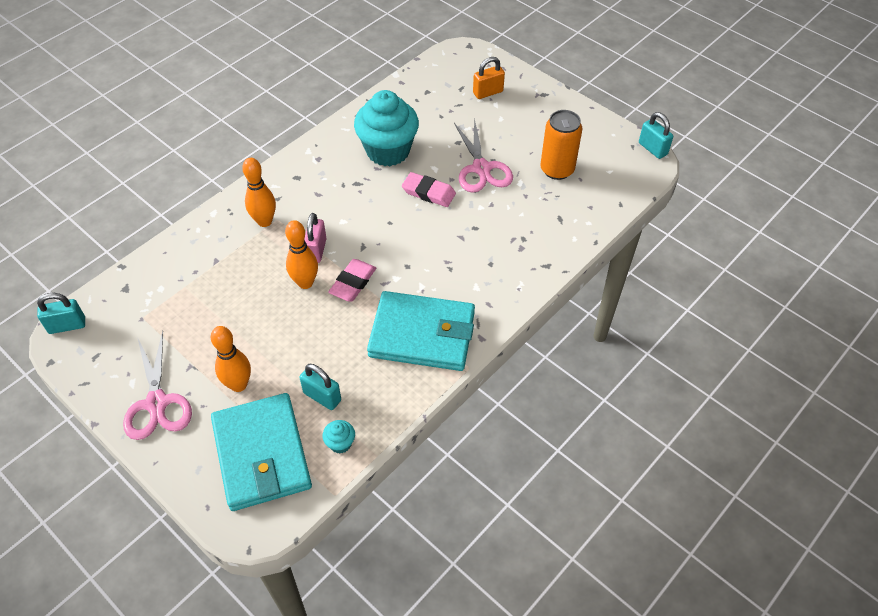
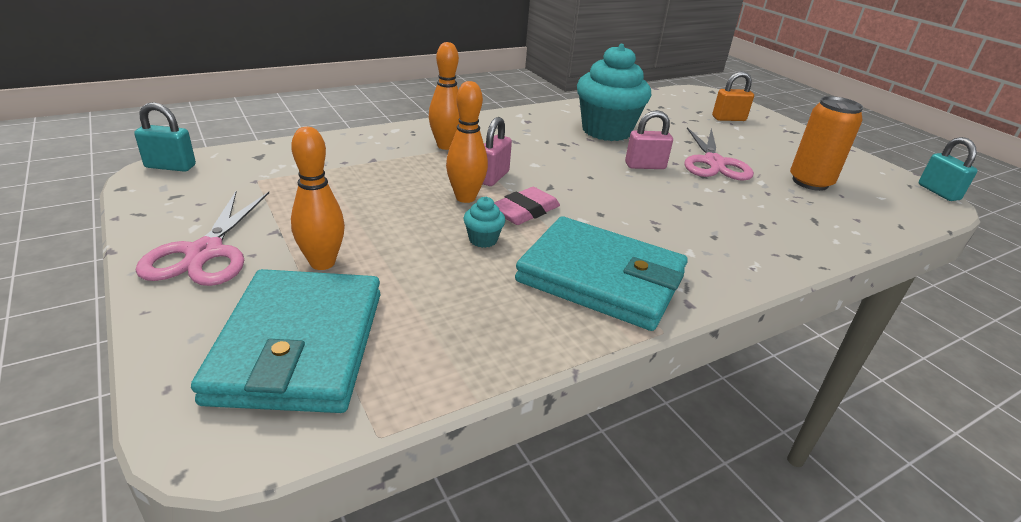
camera: 15 degrees right, 20 degrees down
(322, 396) = (428, 305): turquoise padlock -> none
(340, 443) = (425, 367): turquoise cupcake -> turquoise cupcake (483, 240)
(428, 192) = (645, 166): pink eraser -> pink padlock

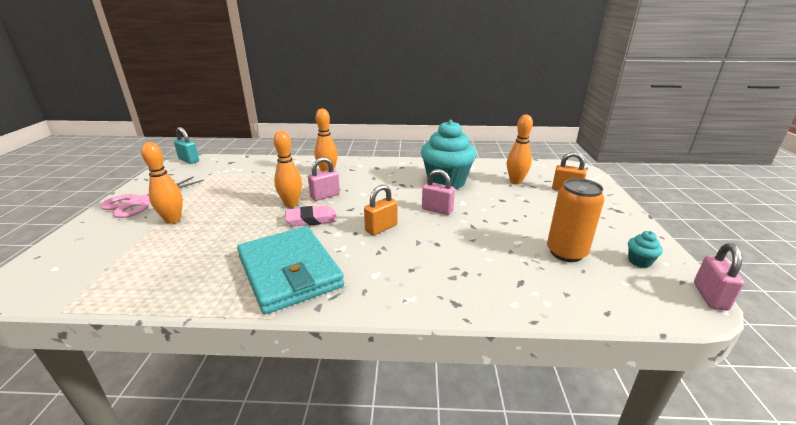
camera: 35 degrees right, 5 degrees down
(299, 345) = (103, 256): turquoise wallet -> none
(483, 240) = (262, 229): turquoise cupcake -> turquoise cupcake (639, 261)
(620, 201) = (381, 228): none -> orange padlock
(673, 118) = (515, 181): none -> orange bowling pin
(714, 163) = (497, 219): pink scissors -> none
(938, 192) = (710, 296): turquoise padlock -> pink padlock

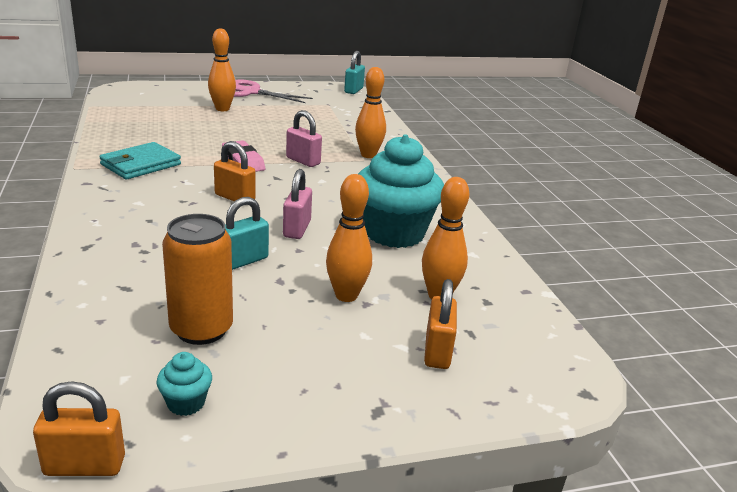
camera: 70 degrees right, 0 degrees up
(289, 271) = (141, 164): turquoise wallet -> turquoise wallet, size x0.63
(291, 204) = (274, 148): orange bowling pin -> orange bowling pin (346, 295)
(480, 232) = (243, 261): none -> turquoise padlock
(710, 296) = (85, 466): pink padlock -> orange padlock

